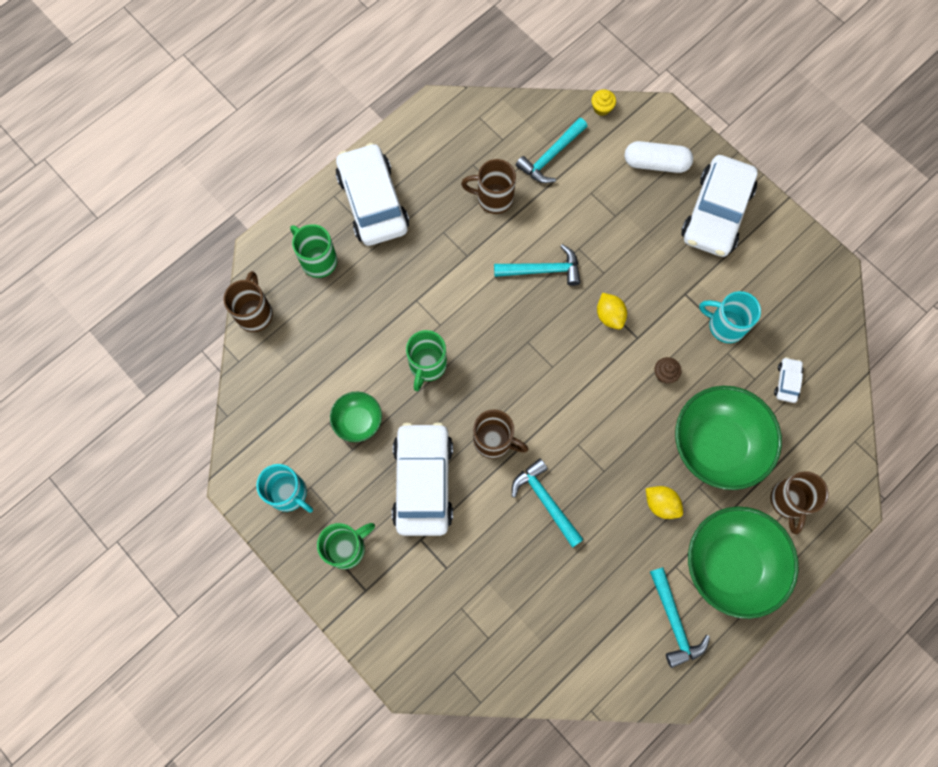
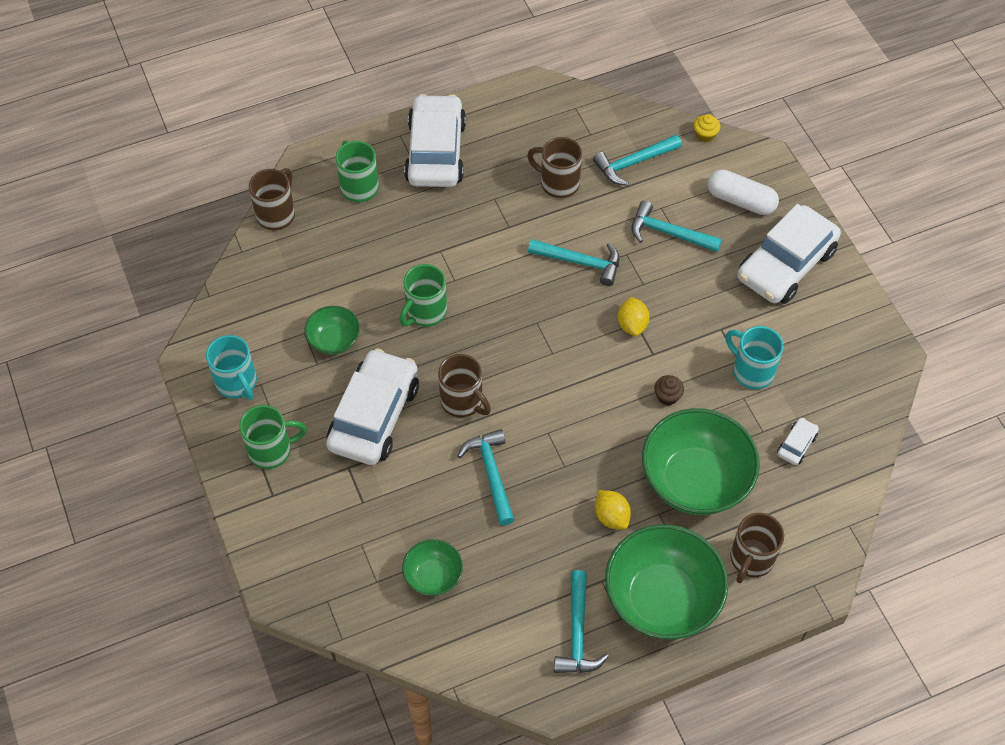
camera: 20 degrees right, 15 degrees down
(534, 615) = (433, 576): none -> green bowl
(607, 216) = (669, 233): none -> turquoise hammer

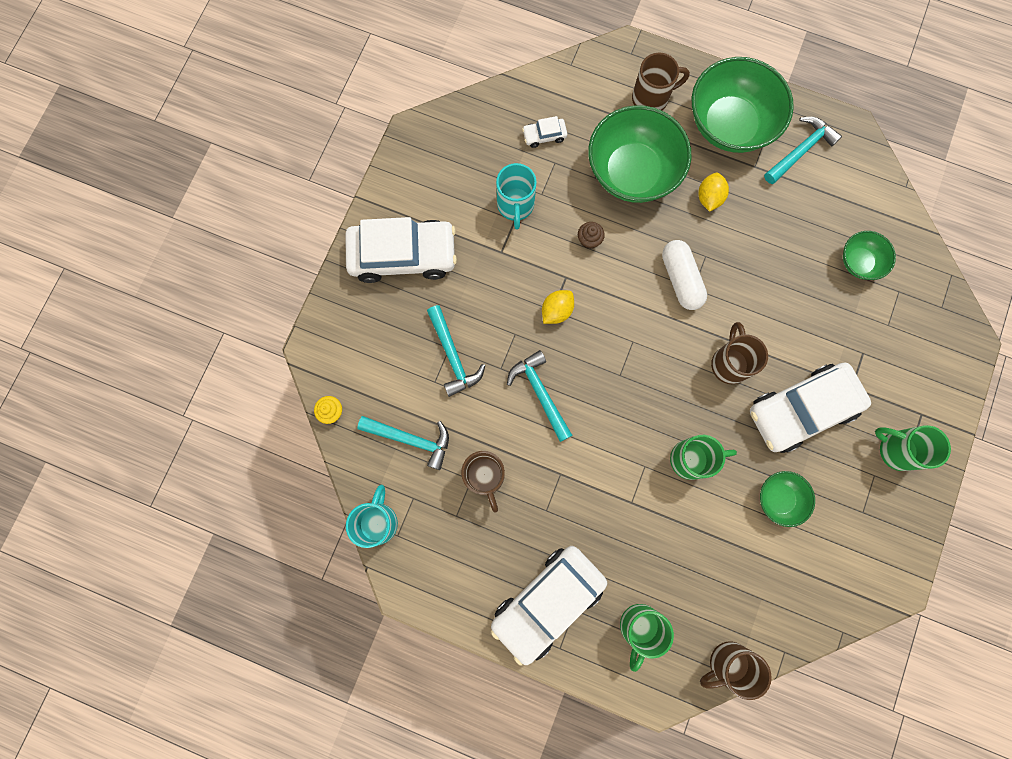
camera: 135 degrees left, 20 degrees up
(237, 383) = (880, 529): turquoise mug -> turquoise mug (378, 521)
(491, 474) = (759, 294): turquoise hammer -> none
(740, 201) = (373, 332): white capsule -> white capsule (681, 279)

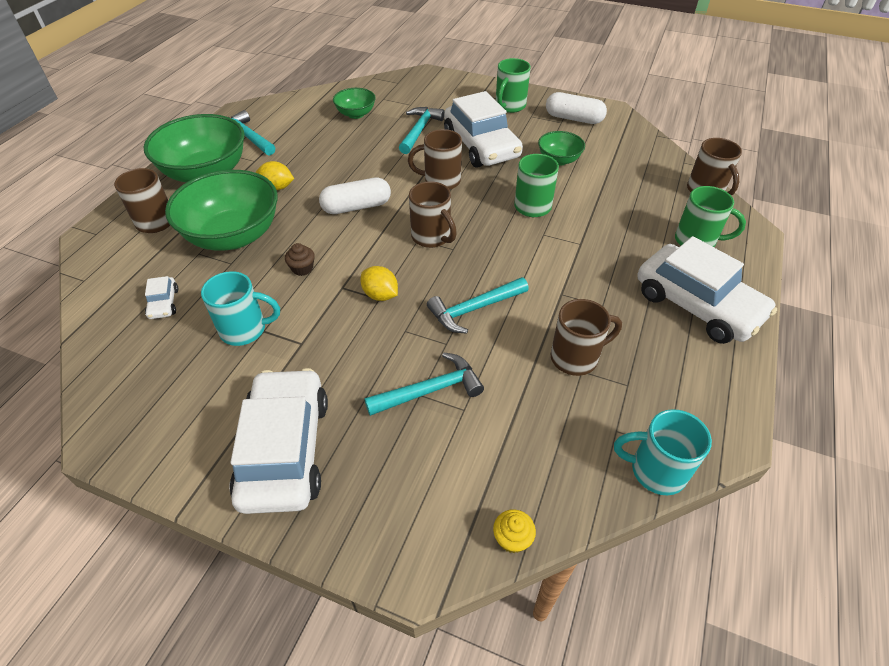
camera: 90 degrees left, 30 degrees down
(411, 439) = (541, 434): turquoise hammer -> turquoise hammer (419, 130)
(636, 355) = (432, 237): none -> brown mug
(873, 530) = (574, 118): none -> white capsule

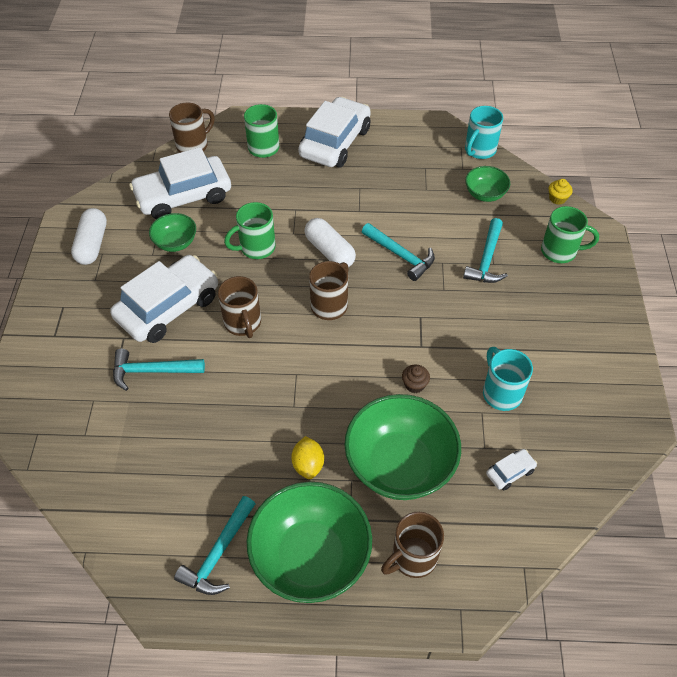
camera: 110 degrees left, 5 degrees up
(285, 449) = (577, 318): white car -> white car (183, 196)
(356, 114) = (131, 450): green bowl -> green bowl (485, 194)
(356, 207) = (311, 378): white capsule -> white capsule (329, 251)
(380, 295) = (416, 317): yellow lemon -> none
(430, 390) = (487, 259): turquoise hammer -> turquoise hammer turned 120 degrees counterclockwise
(509, 106) = (76, 303): green mug -> green mug (560, 251)
(576, 357) = (416, 193): brown mug -> none
(656, 470) = (479, 150): turquoise mug -> turquoise mug turned 45 degrees clockwise

